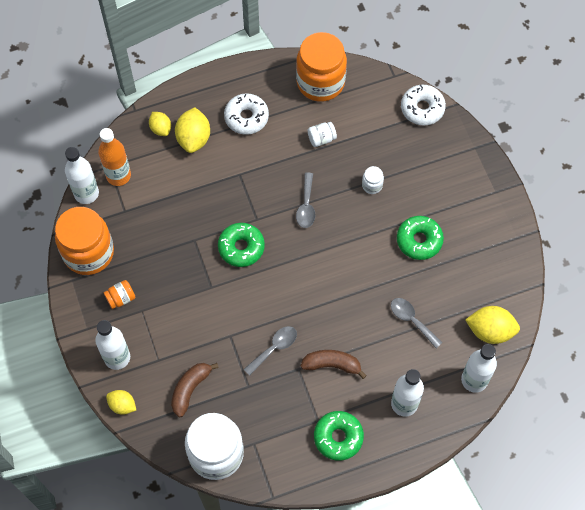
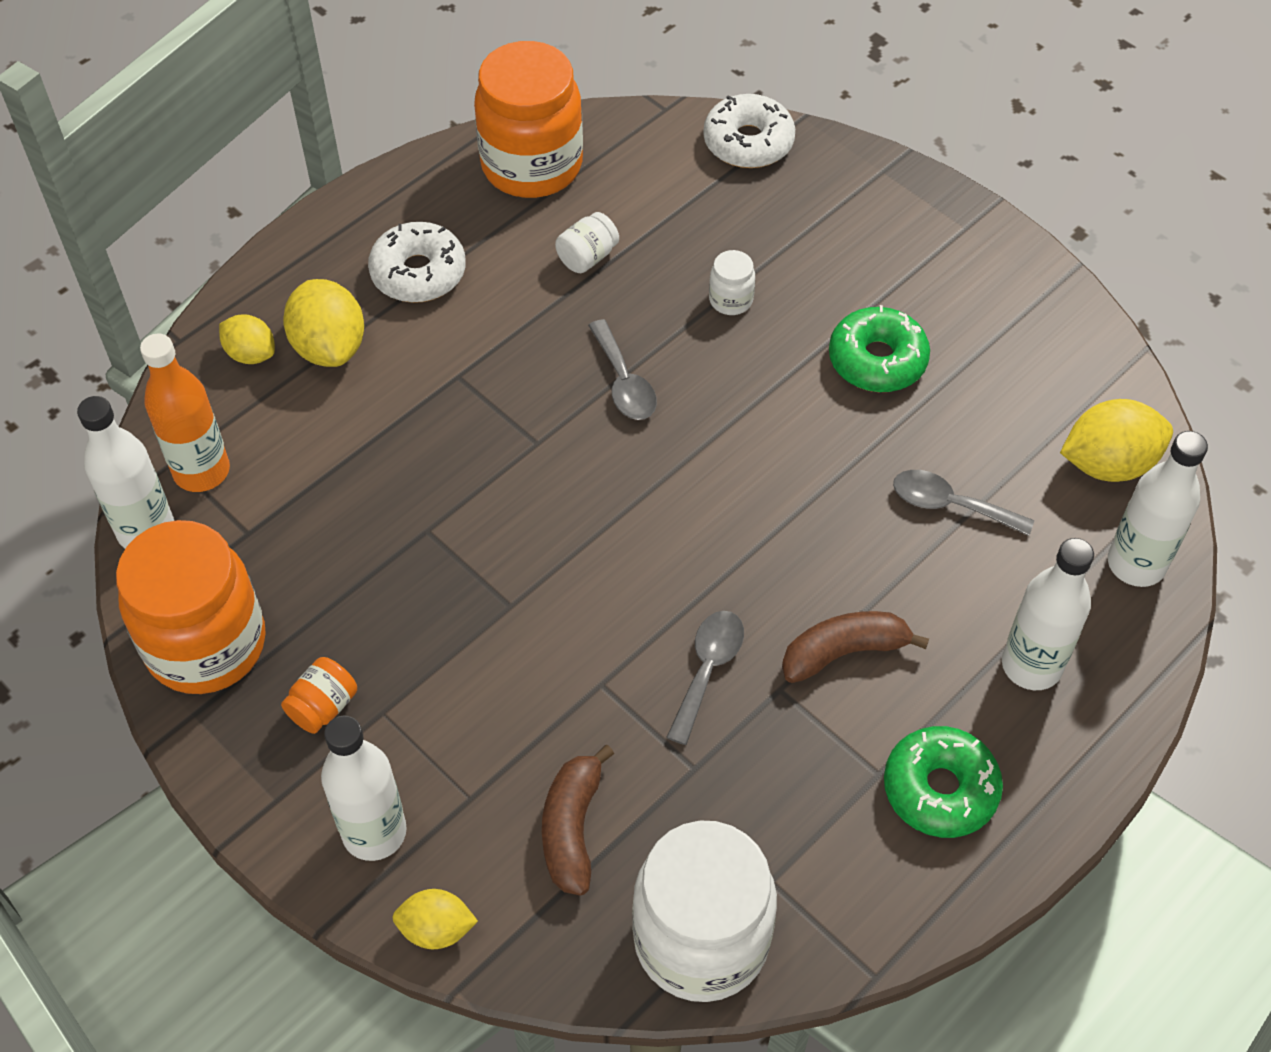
camera: 25 degrees left, 10 degrees down
(241, 247) = (533, 507): green donut -> none

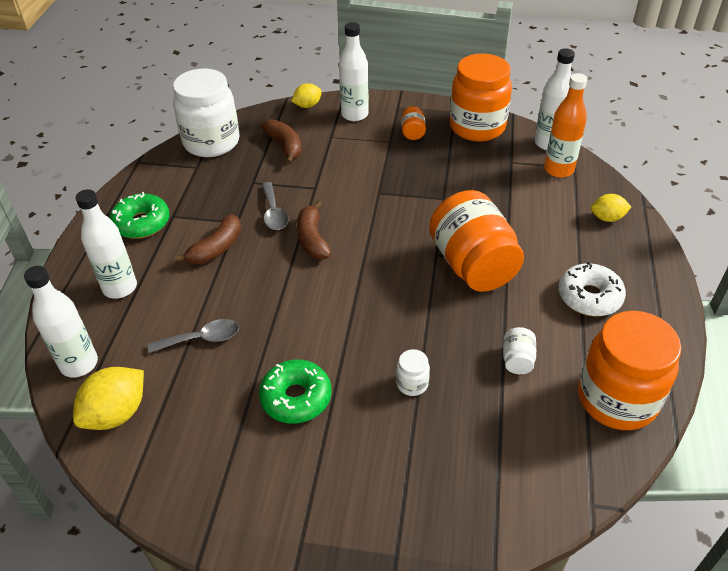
camera: 145 degrees right, 10 degrees down
(329, 347) = (579, 240): yellow lemon -> none
(507, 397) = (472, 265): none -> orange jar
(624, 382) = (424, 304): grey spoon -> none
(686, 577) = (312, 239): none -> brown banana
(748, 142) = (509, 514): white donut -> none

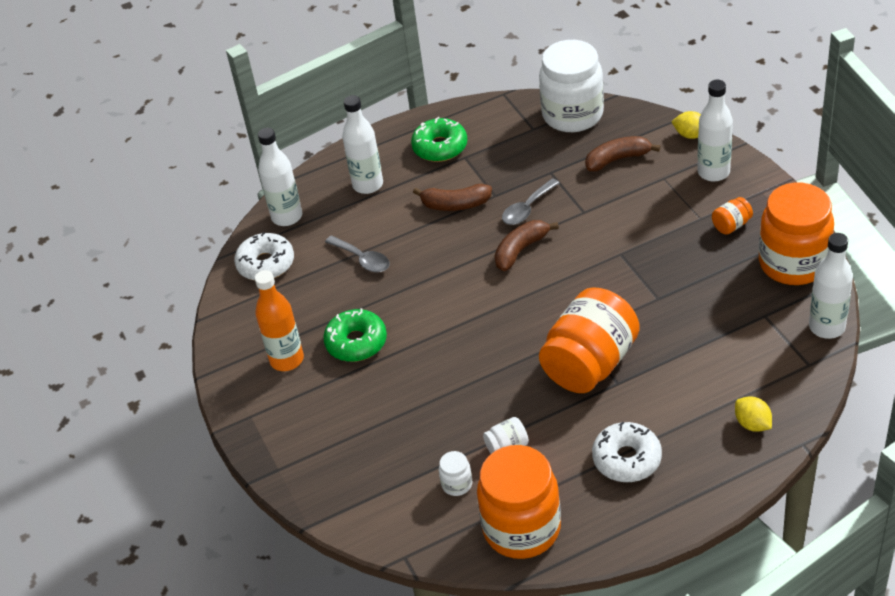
camera: 60 degrees right, 0 degrees up
(116, 414) = (266, 264): yellow lemon -> white donut
(285, 146) = (617, 159): brown banana -> brown banana turned 135 degrees counterclockwise
(412, 384) = (425, 397): white jar -> white jar (457, 484)
(558, 170) = (790, 355): orange bottle -> orange bottle (287, 359)

